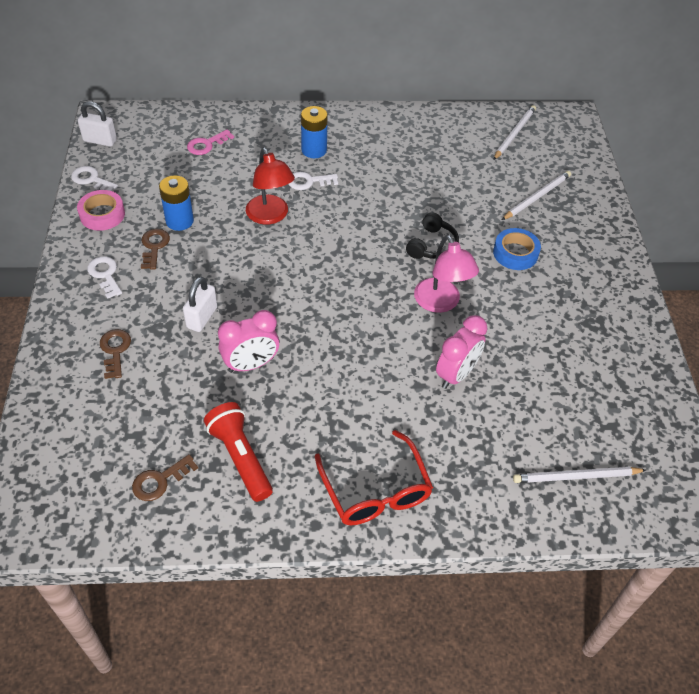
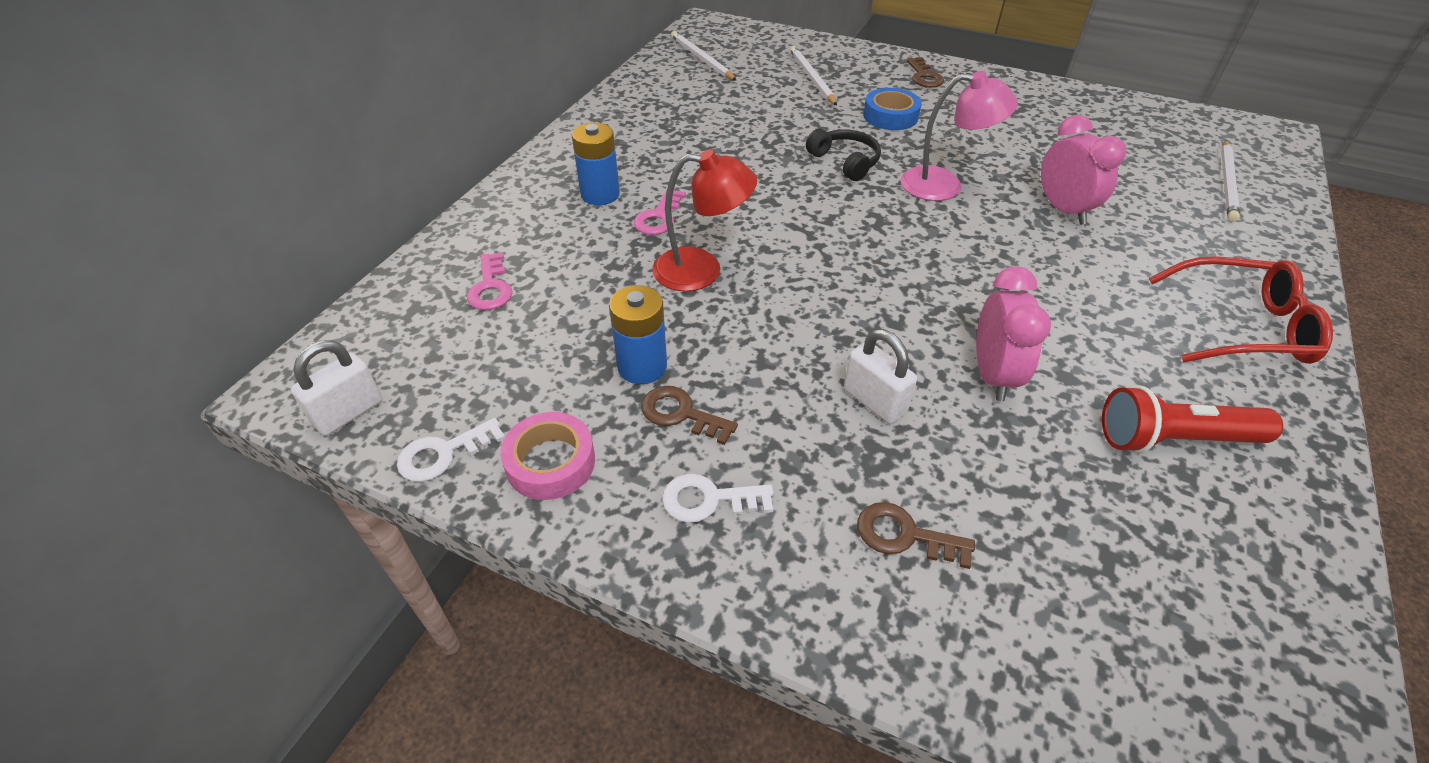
camera: 60 degrees left, 5 degrees down
(160, 481) = (1214, 552): brown key -> brown key (924, 76)
(308, 182) = (659, 217): white key -> pink key

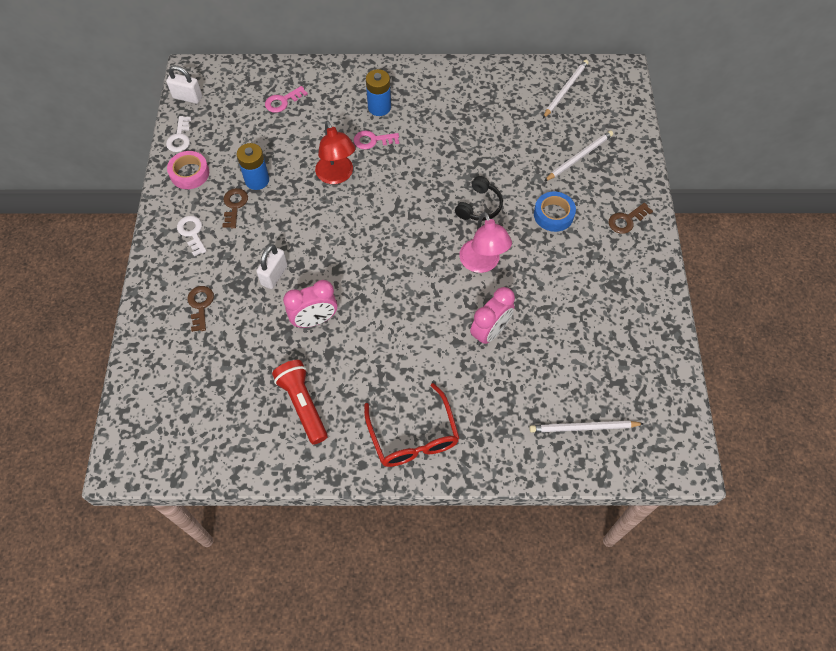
camera: 65 degrees right, 15 degrees up
(443, 454) = (180, 138): white key -> white key turned 120 degrees counterclockwise

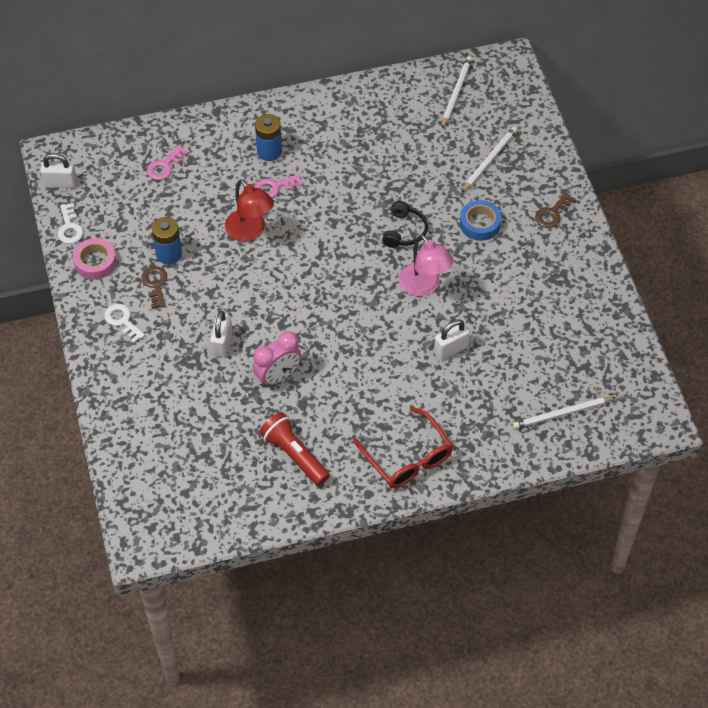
camera: 15 degrees left, 5 degrees down
(200, 305) = (159, 388): brown key -> none
(490, 332) = (451, 349): pink clock -> white padlock

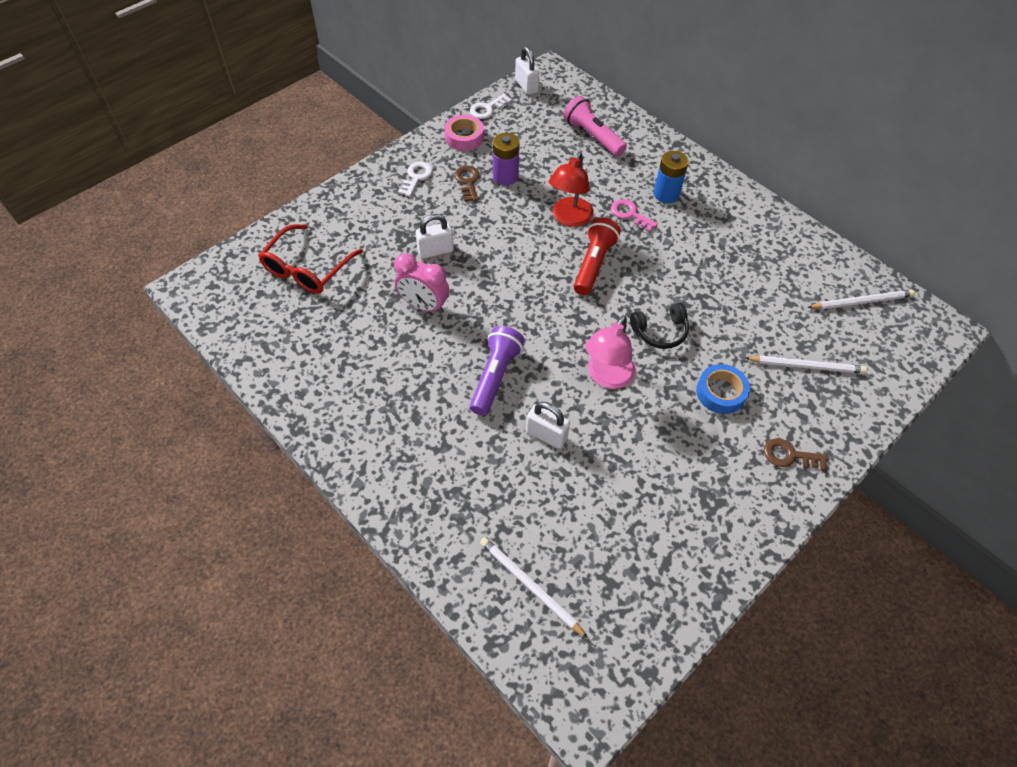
camera: 60 degrees right, 0 degrees up
(155, 284) = (468, 181): brown key -> brown key turned 60 degrees counterclockwise
(165, 166) = (593, 136): pink key -> pink flashlight
(169, 254) = (505, 176): blue battery -> purple battery
(294, 455) = (342, 356): red flashlight -> red flashlight (593, 264)
(379, 358) = (495, 376): none -> purple flashlight
(408, 458) = (388, 454): red glasses -> red glasses (307, 268)

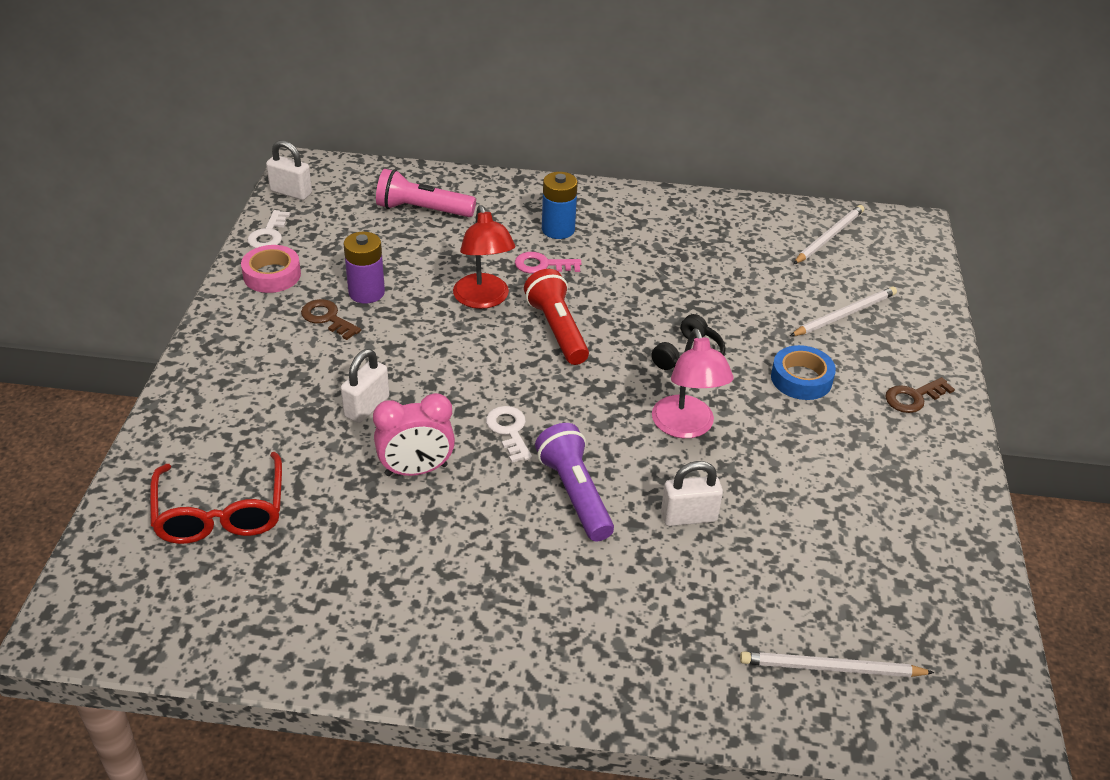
camera: 40 degrees left, 15 degrees down
(416, 177) = (257, 343): white key -> white key (509, 431)

